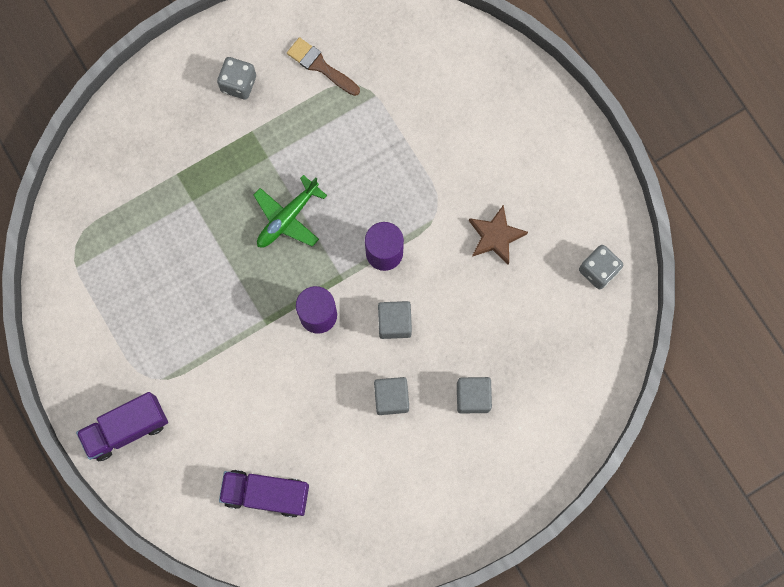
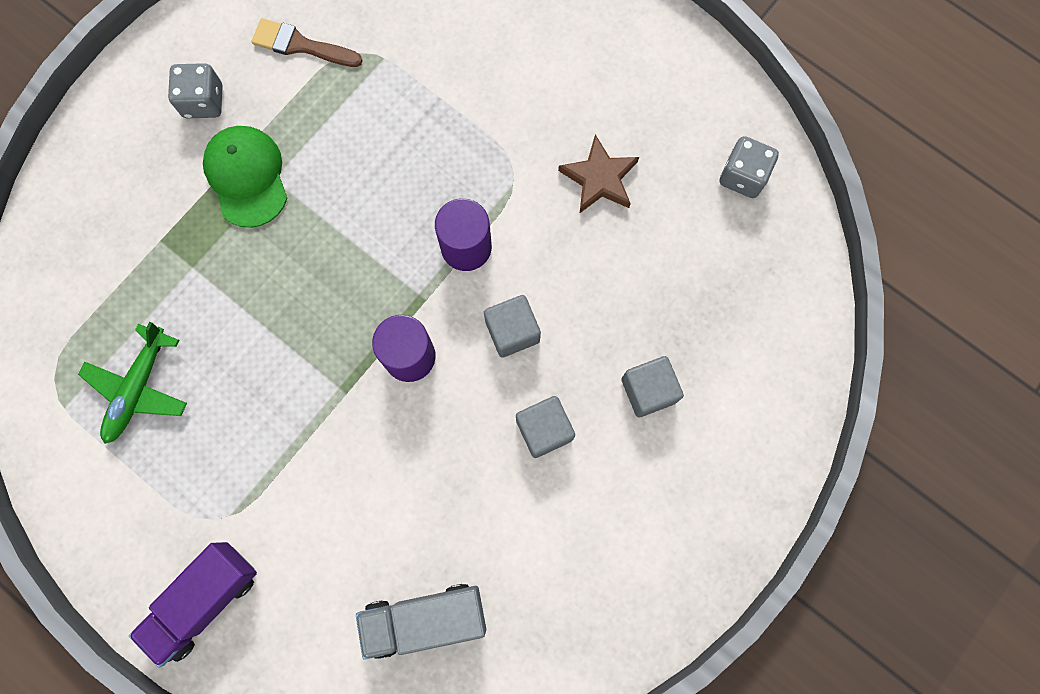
camera: 20 degrees left, 0 degrees up
(250, 149) = (247, 177): none -> green cap
(266, 494) = (425, 619): purple truck -> grey truck
(287, 218) = (325, 246): green plane -> green plane (138, 388)

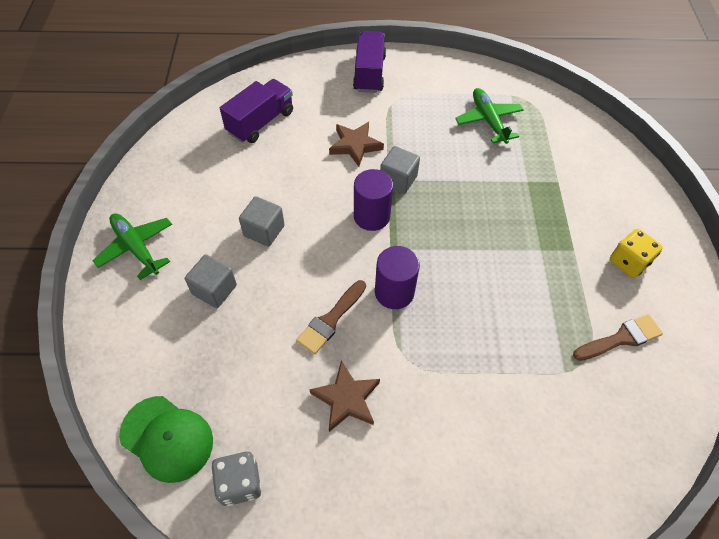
camera: 140 degrees right, 20 degrees down
(203, 101) = (628, 262): grey dice -> yellow dice
(247, 177) = (555, 241): green cap -> green cap (167, 438)
(338, 478) = (355, 145): none -> brown star
(425, 619) = (260, 122): grey truck -> purple truck
(512, 331) = (324, 266): grey cube -> grey cube (398, 180)
(554, 265) = (330, 320): none -> brown brush
(703, 515) = (136, 248): none -> green plane

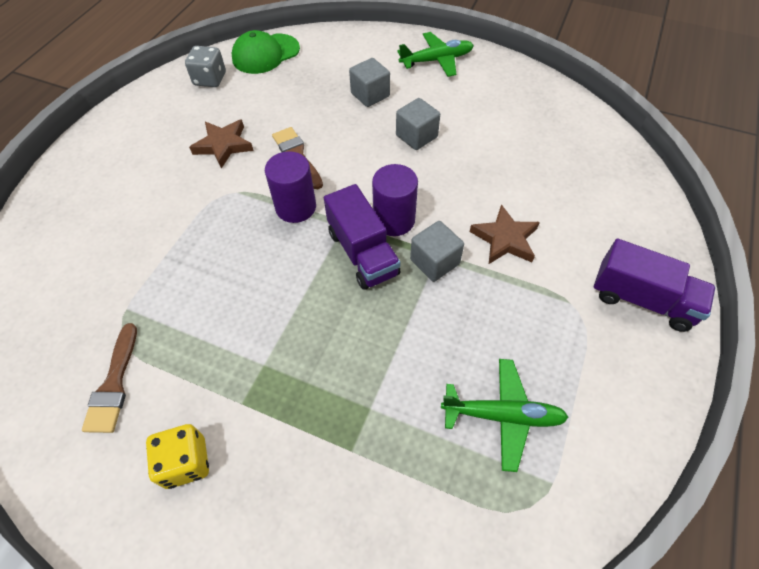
camera: 115 degrees right, 0 degrees up
(260, 122) = (570, 166): purple truck -> purple truck (362, 253)

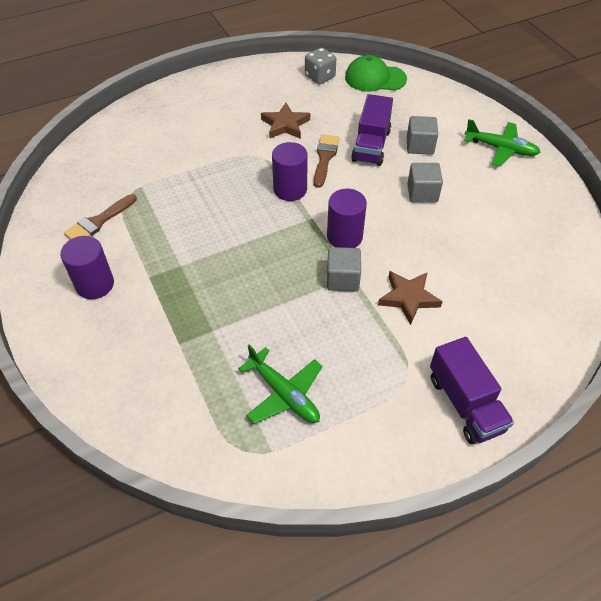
camera: 40 degrees right, 5 degrees down
(186, 462) = (95, 284): yellow dice -> purple cylinder
(362, 253) = (302, 243): purple truck -> purple truck (371, 145)

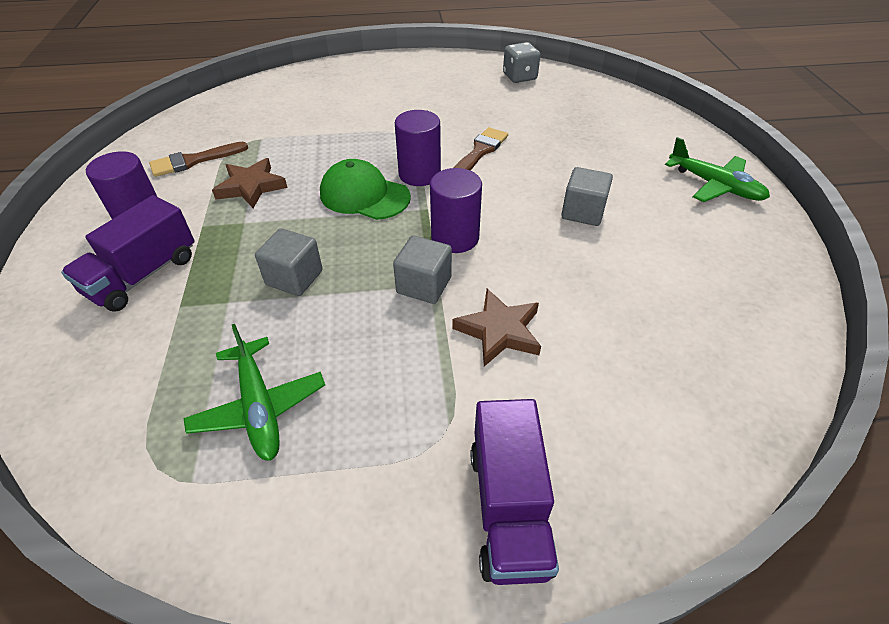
camera: 20 degrees right, 5 degrees down
(285, 125) = (453, 112): brown star -> brown star (251, 187)
(371, 145) = (543, 150): purple truck -> purple truck (143, 275)
(375, 78) = (583, 88): green cap -> green cap (364, 195)
(420, 146) = (605, 162): grey cube -> grey cube (294, 278)

